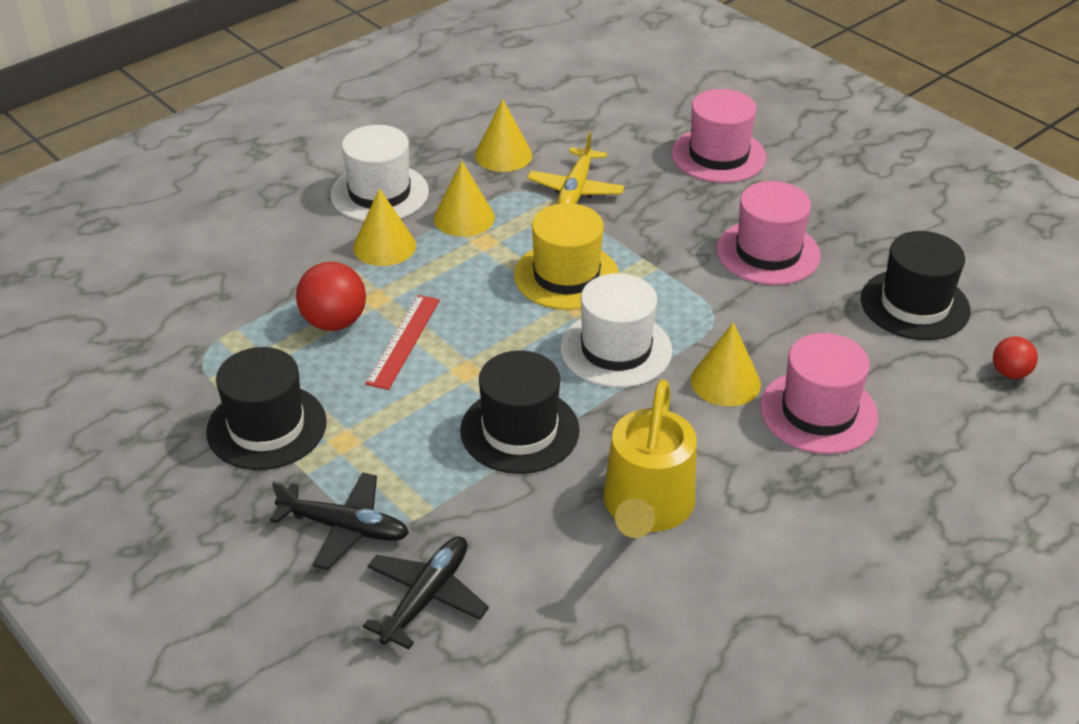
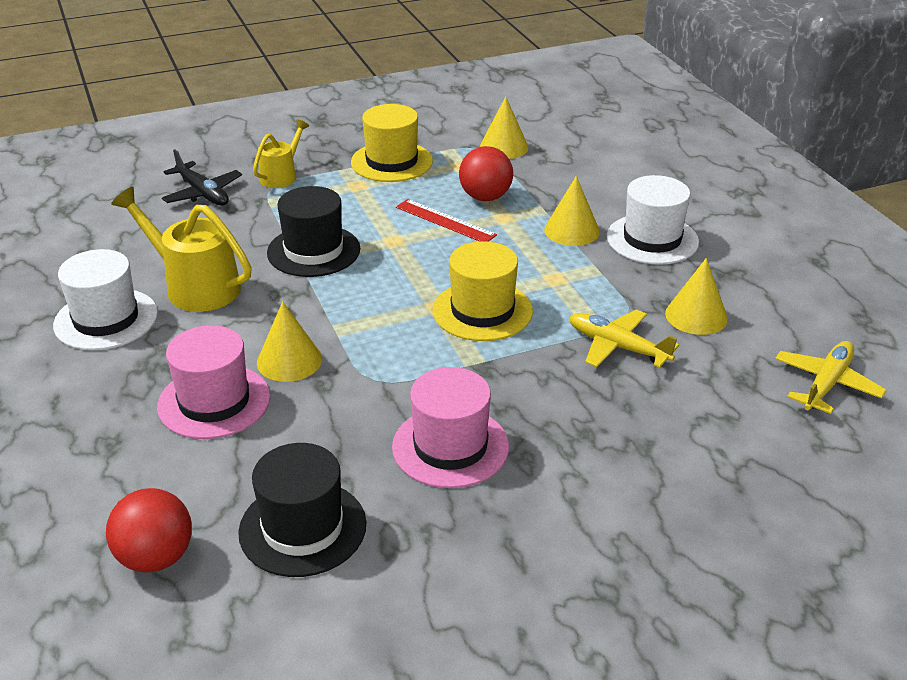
camera: 110 degrees right, 5 degrees down
(266, 427) = (391, 162): black hat -> yellow hat
(344, 528) = (281, 176): black plane -> yellow watering can
(464, 218) = (596, 274): yellow cone -> yellow cone (504, 147)
(563, 89) = (826, 384): none -> yellow plane
(616, 349) = (369, 314): white hat -> white hat (106, 319)
(718, 155) = (649, 468): pink hat -> none
(1010, 373) = (156, 557): red ball -> red ball, size x1.68

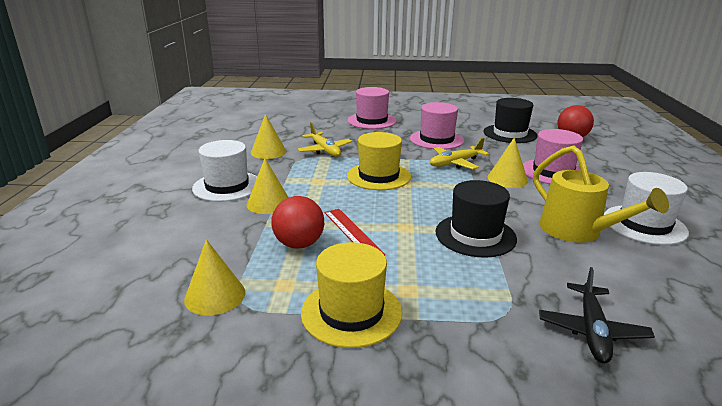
camera: 155 degrees left, 10 degrees down
(202, 193) = (591, 330): black plane -> black plane turned 150 degrees counterclockwise
(281, 176) = (490, 330): yellow watering can -> none
(635, 484) = (372, 121): none -> pink hat
(826, 384) = (256, 125): yellow plane -> yellow plane (455, 163)

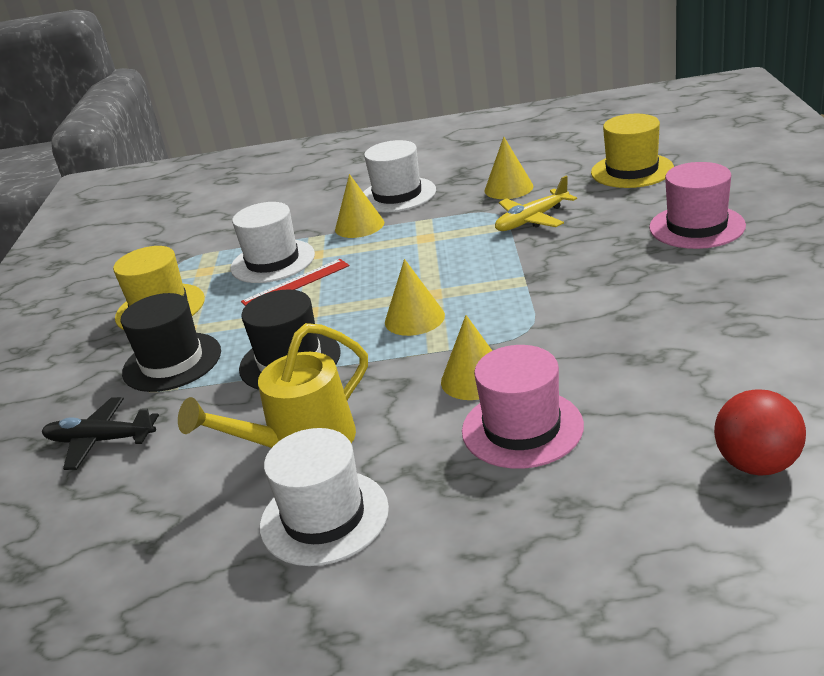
camera: 90 degrees right, 5 degrees up
(215, 296) = (194, 247): yellow cone -> yellow cone (414, 318)
(299, 244) = (273, 261): red ball -> white hat
(378, 176) = (451, 273): yellow hat -> yellow hat (632, 170)
(436, 139) = (633, 297): pink hat -> none
(455, 163) = (525, 326): yellow plane -> none
(510, 134) = (725, 375): black hat -> black hat (172, 362)

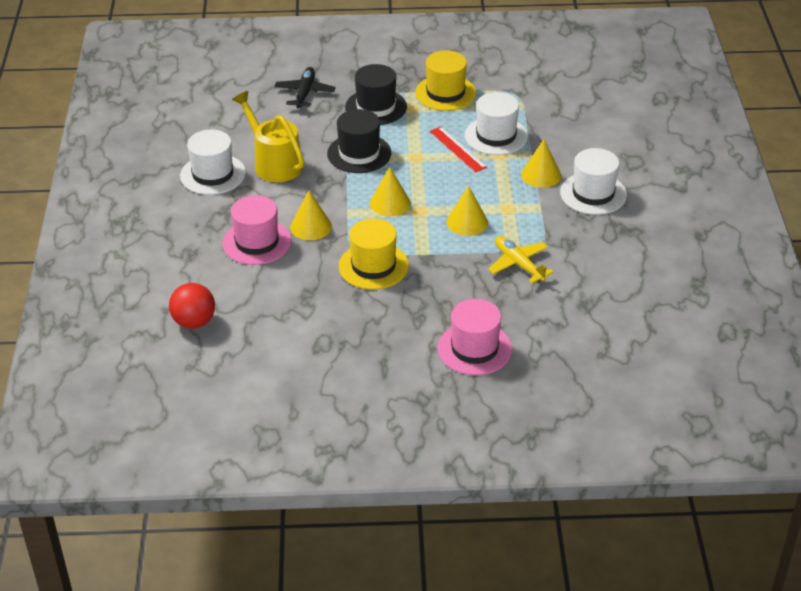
camera: 85 degrees right, 10 degrees up
(508, 188) = (585, 255): yellow cone -> yellow cone (467, 222)
(632, 170) = (596, 329): yellow hat -> yellow hat (373, 266)

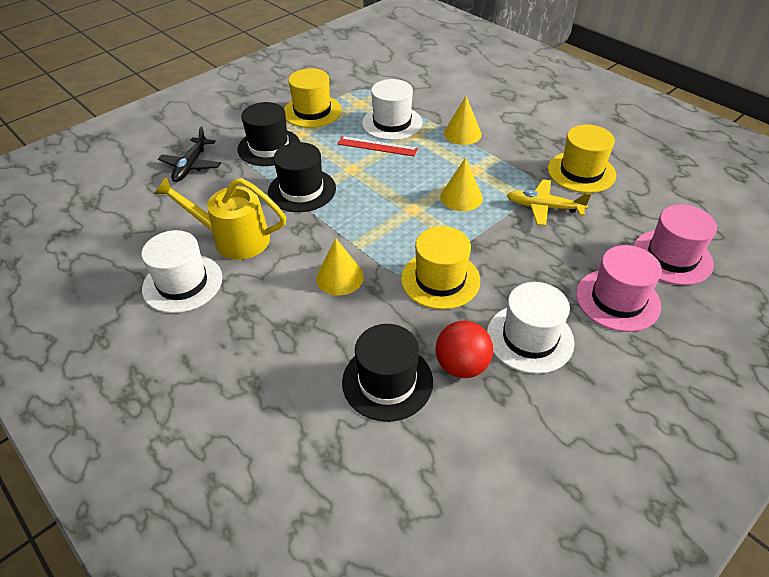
camera: 40 degrees left, 5 degrees up
(194, 322) = (345, 460): red ball -> red ball (462, 365)
(257, 242) = (307, 324): pink hat -> pink hat (672, 257)
(264, 300) = (387, 381): none -> black hat
(305, 93) = (191, 165): black plane -> black plane turned 135 degrees counterclockwise
(390, 203) = (381, 216): yellow cone -> none
(592, 256) = (581, 172): none -> yellow hat
(593, 193) = (515, 128): white hat -> white hat (530, 338)

